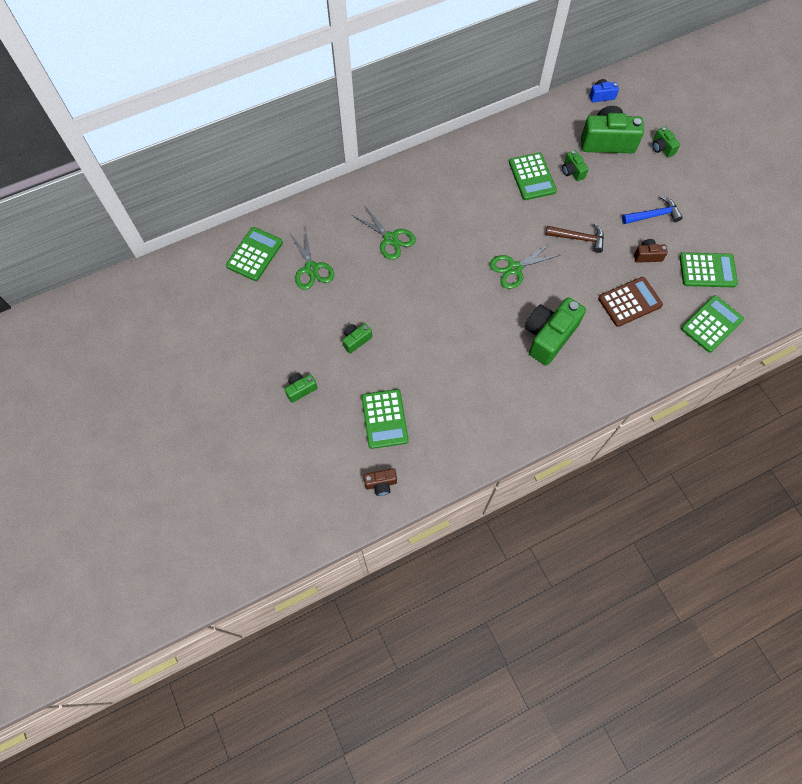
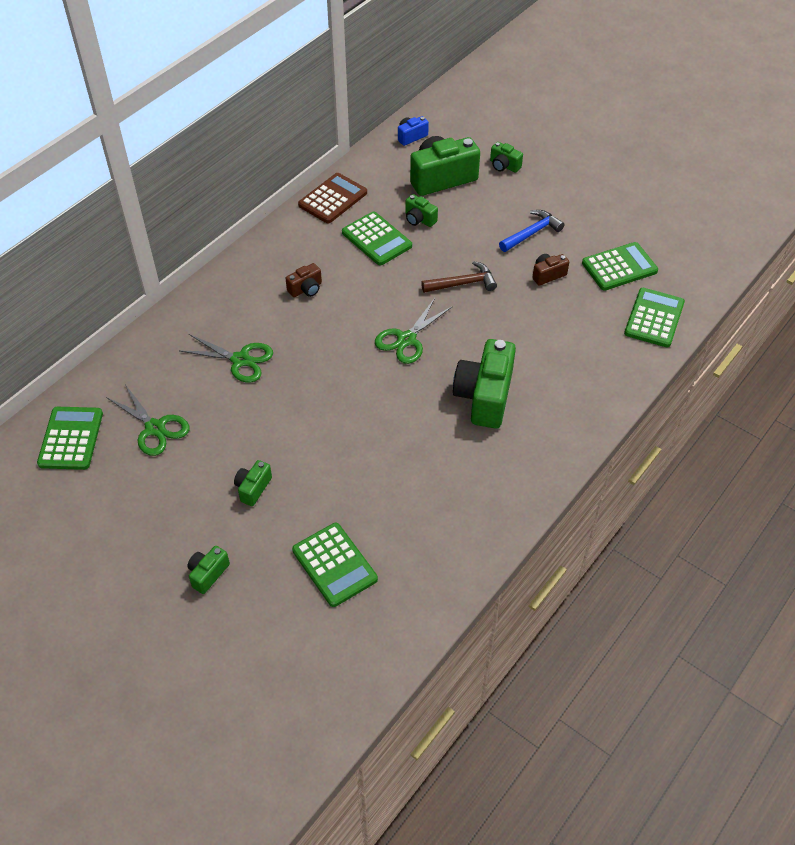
camera: 25 degrees left, 15 degrees down
(381, 484) = (368, 643): brown camera -> brown camera (306, 289)
(629, 302) = (555, 328): brown calculator -> brown calculator (333, 199)

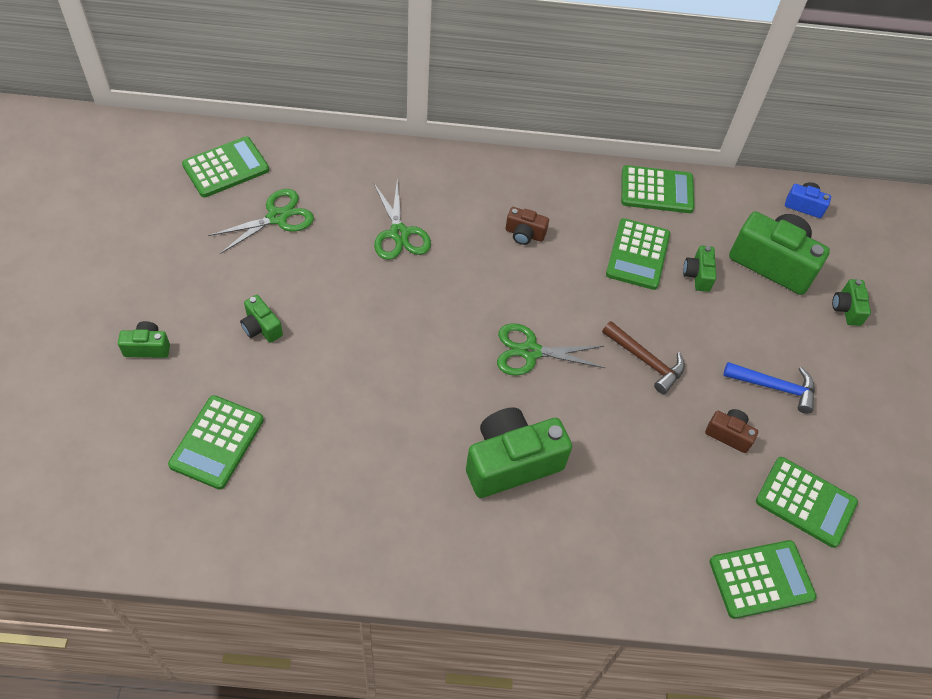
camera: 50 degrees right, 5 degrees up
(155, 428) = (277, 217): green scissors -> green scissors turned 135 degrees counterclockwise
(253, 488) = (261, 327): green camera -> green camera turned 120 degrees counterclockwise
(333, 199) = (657, 190): brown calculator -> green calculator

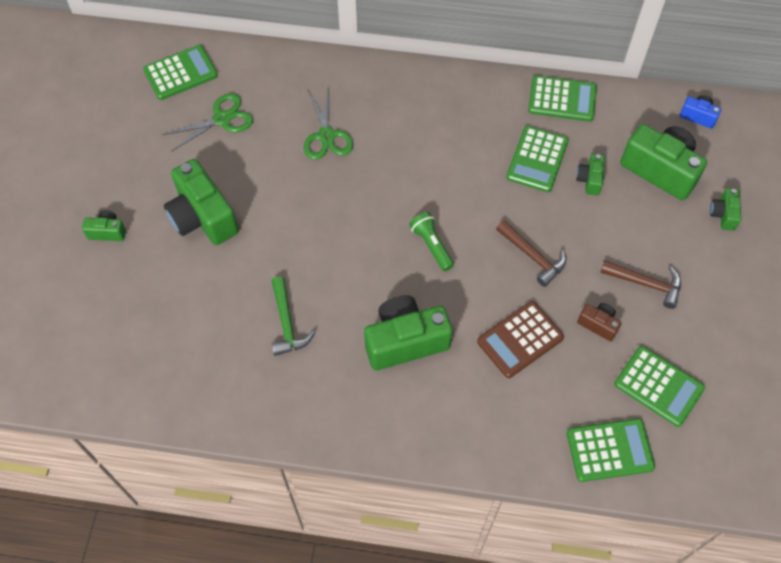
camera: 10 degrees right, 5 degrees up
(217, 442) = (160, 314): green calculator -> none
(261, 327) = (202, 217): green camera -> green camera, size x2.07
(370, 447) = (287, 323): none -> green hammer
(524, 234) = (437, 138): brown camera -> none
(530, 352) = (431, 245): green scissors -> green flashlight
(643, 455) = (520, 340): none -> brown calculator
(774, 387) = (645, 284): blue hammer -> brown hammer

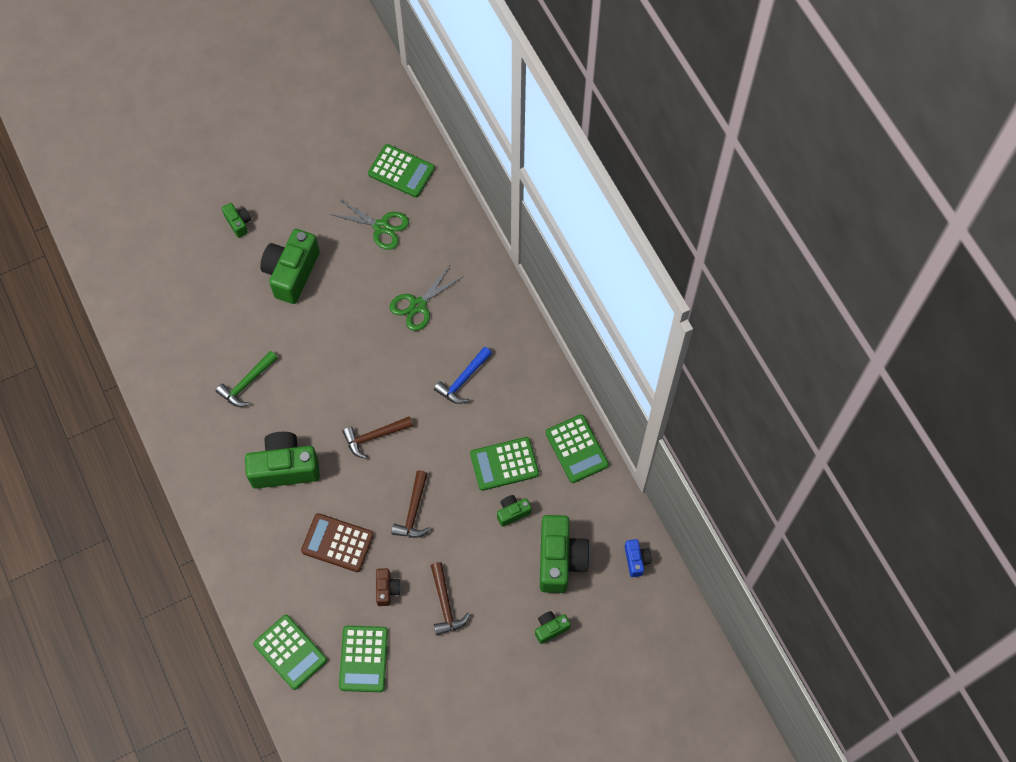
camera: 55 degrees right, 5 degrees up
(405, 341) = (284, 467): green camera -> green camera turned 45 degrees counterclockwise
(429, 143) = (463, 380): none -> blue hammer
(431, 245) = (374, 436): green flashlight -> brown hammer

